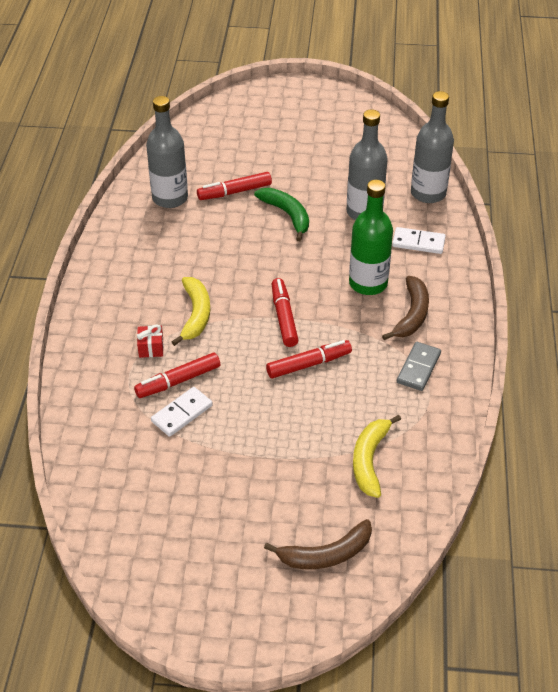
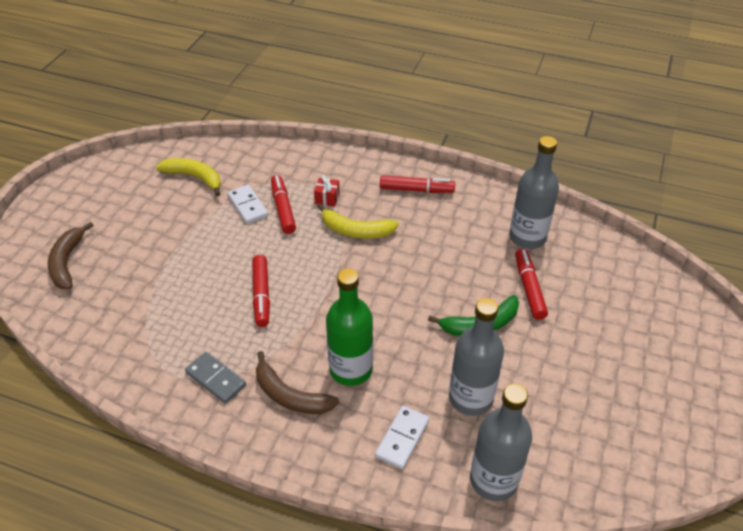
camera: 105 degrees right, 0 degrees up
(284, 317) = (328, 290): red marker -> red marker (416, 190)
(369, 460) = (134, 311): yellow banana -> yellow banana (195, 177)

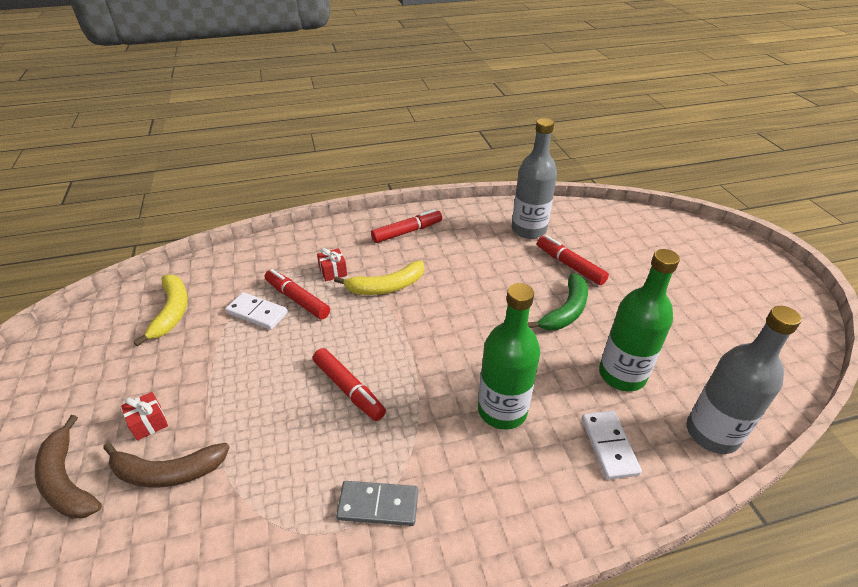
camera: 35 degrees left, 5 degrees down
(129, 250) = (149, 423): none -> red gift
(195, 177) = (172, 312): yellow banana -> yellow banana turned 90 degrees clockwise
(290, 395) = (471, 472): brown banana -> brown banana (167, 472)
(470, 398) = (622, 375): grey bottle -> green bottle

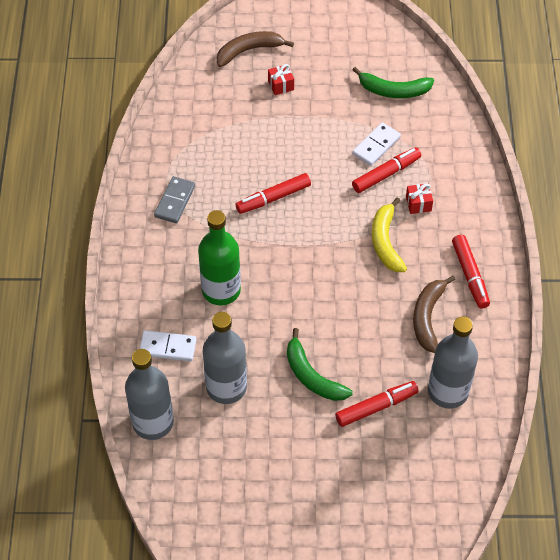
camera: 105 degrees right, 15 degrees up
(167, 472) = (238, 97): brown banana -> brown banana (427, 317)
(172, 312) = (393, 90): yellow banana -> green banana
(622, 375) = (226, 387): green bottle -> grey bottle

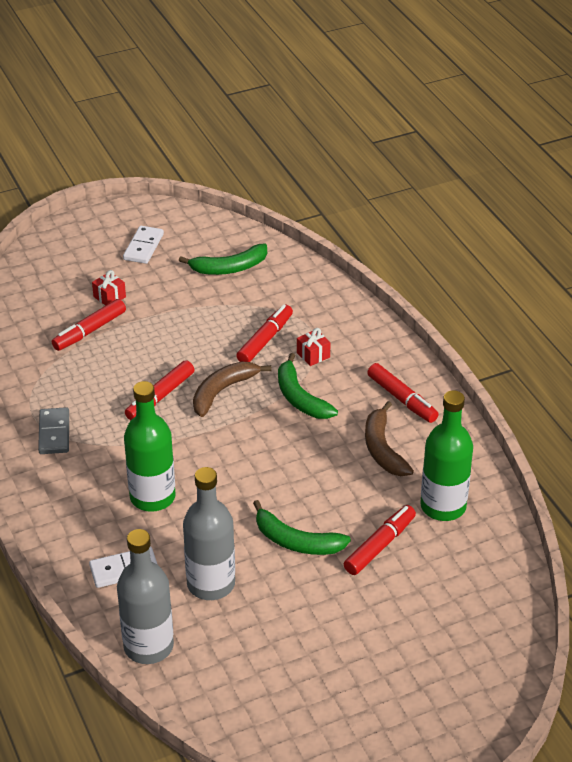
camera: 25 degrees left, 15 degrees down
(248, 113) = (89, 331): none -> red marker
(249, 50) = (58, 277): brown banana -> brown banana (222, 391)
(376, 146) = (240, 319): white domino -> white domino (143, 247)
(385, 241) = (300, 397): yellow banana -> green banana
(448, 391) = (443, 506): grey bottle -> green bottle

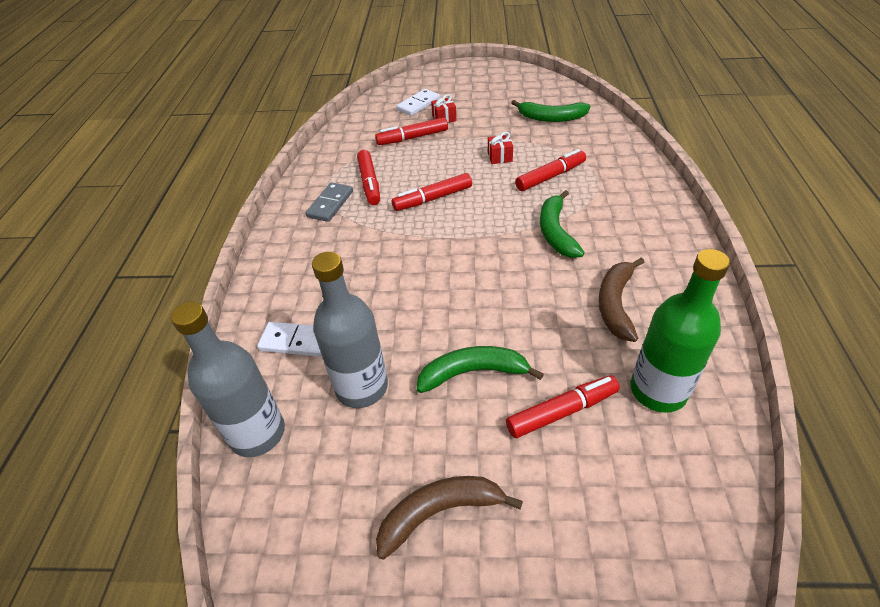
camera: 30 degrees right, 5 degrees up
(143, 247) = (492, 91): white domino -> white domino (418, 104)
(152, 497) = (368, 281): green bottle -> none
(222, 391) = (488, 208): brown banana -> brown banana (440, 512)
(296, 541) = (473, 372): green banana -> green banana turned 120 degrees clockwise
(313, 355) = (588, 199): red gift -> red gift (499, 157)
(402, 399) = (659, 261): red marker -> red marker (369, 183)

